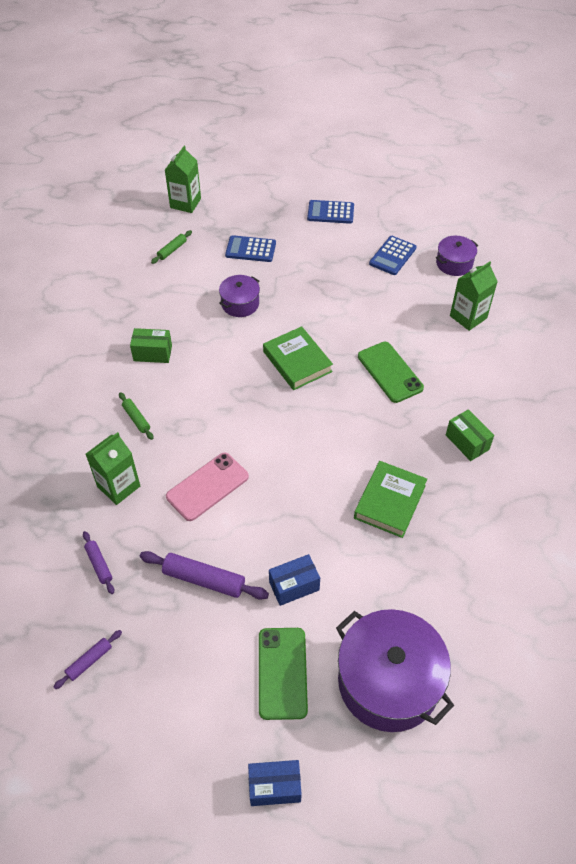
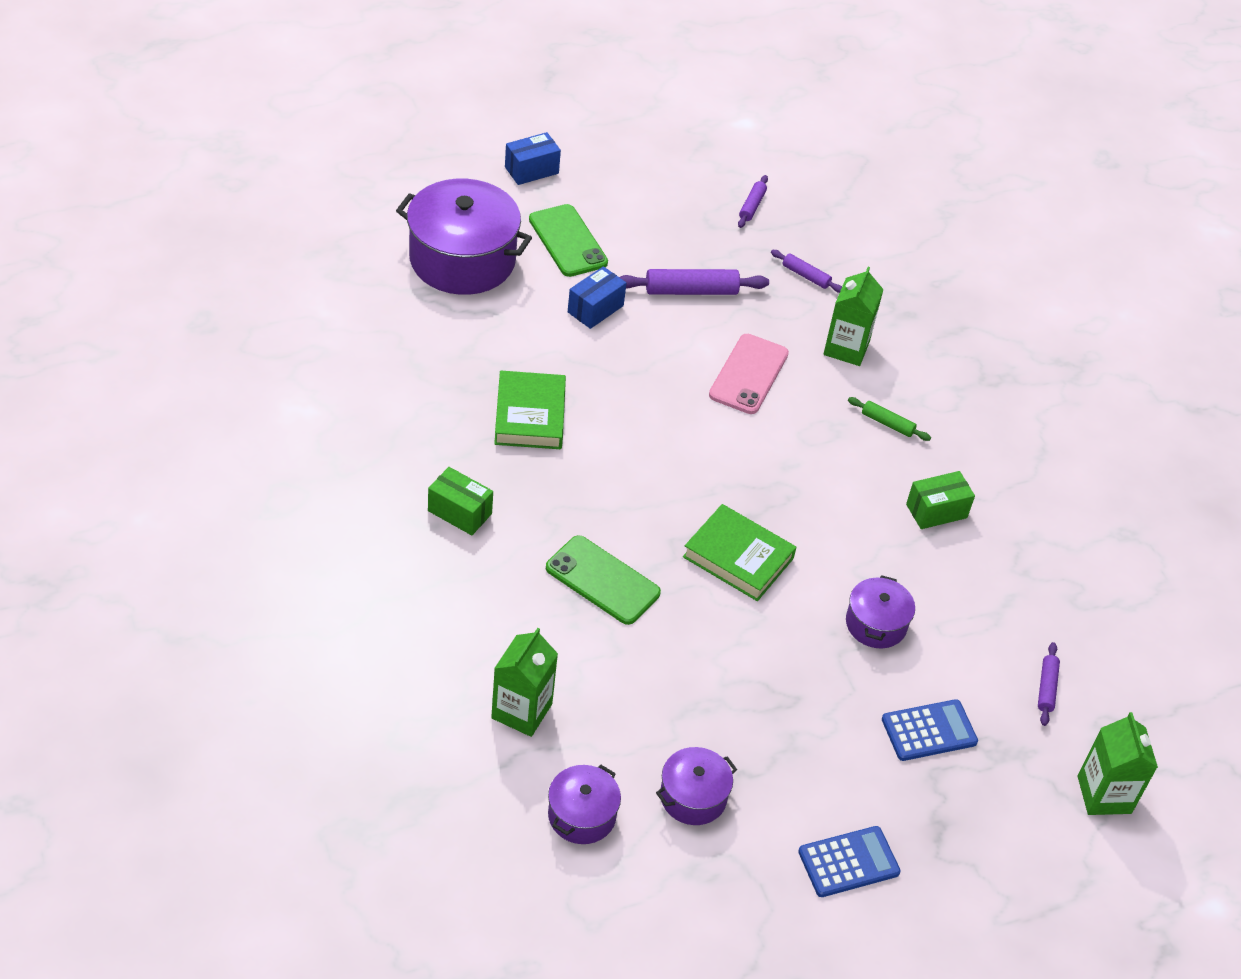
camera: 150 degrees right, 5 degrees down
(172, 250) = (1046, 688): green rolling pin -> purple rolling pin
(392, 256) = (693, 797): blue calculator -> purple pot

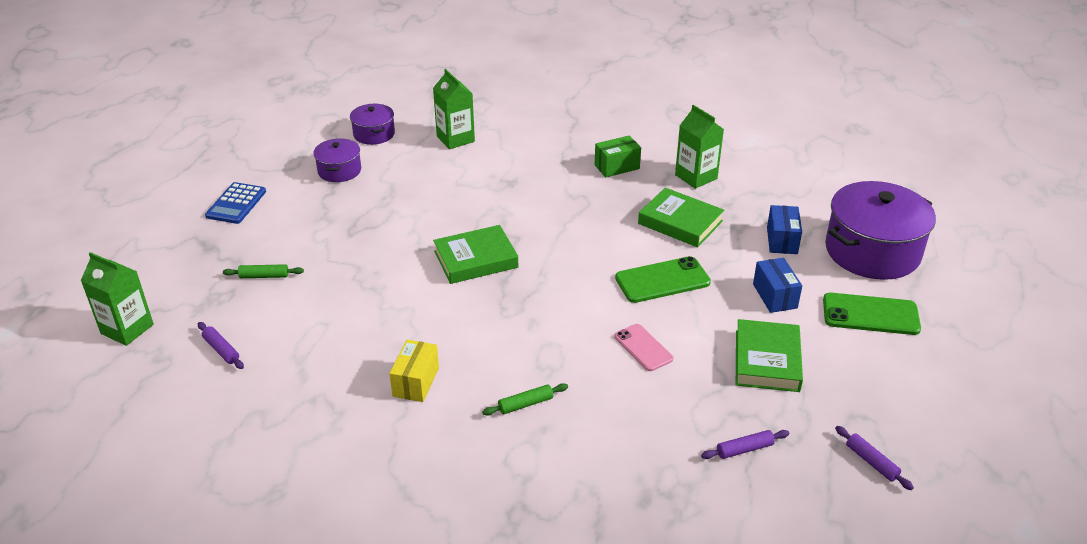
camera: 130 degrees right, 10 degrees down
(531, 170) = (983, 332): blue box -> blue box (782, 240)
(602, 580) = (513, 198): green phone -> green phone (662, 280)
(691, 290) = (766, 360): purple rolling pin -> green book
(749, 374) = (643, 348): pink phone -> pink phone, size x0.65
(846, 348) = (631, 426): green carton -> green carton (696, 177)
(876, 624) = (360, 295): purple pot -> none
(929, 731) = (264, 276): blue calculator -> green rolling pin
(936, 511) = (416, 382): green box -> yellow box

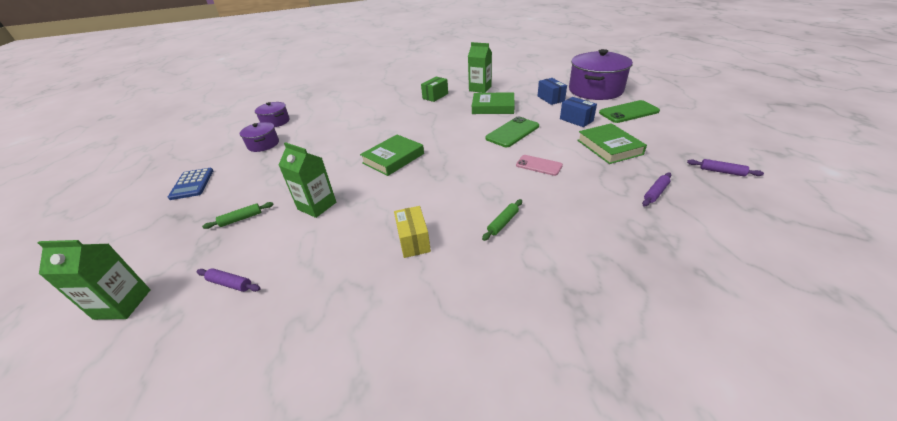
camera: 25 degrees left, 0 degrees up
(455, 139) = (331, 110): green carton -> green carton (317, 206)

